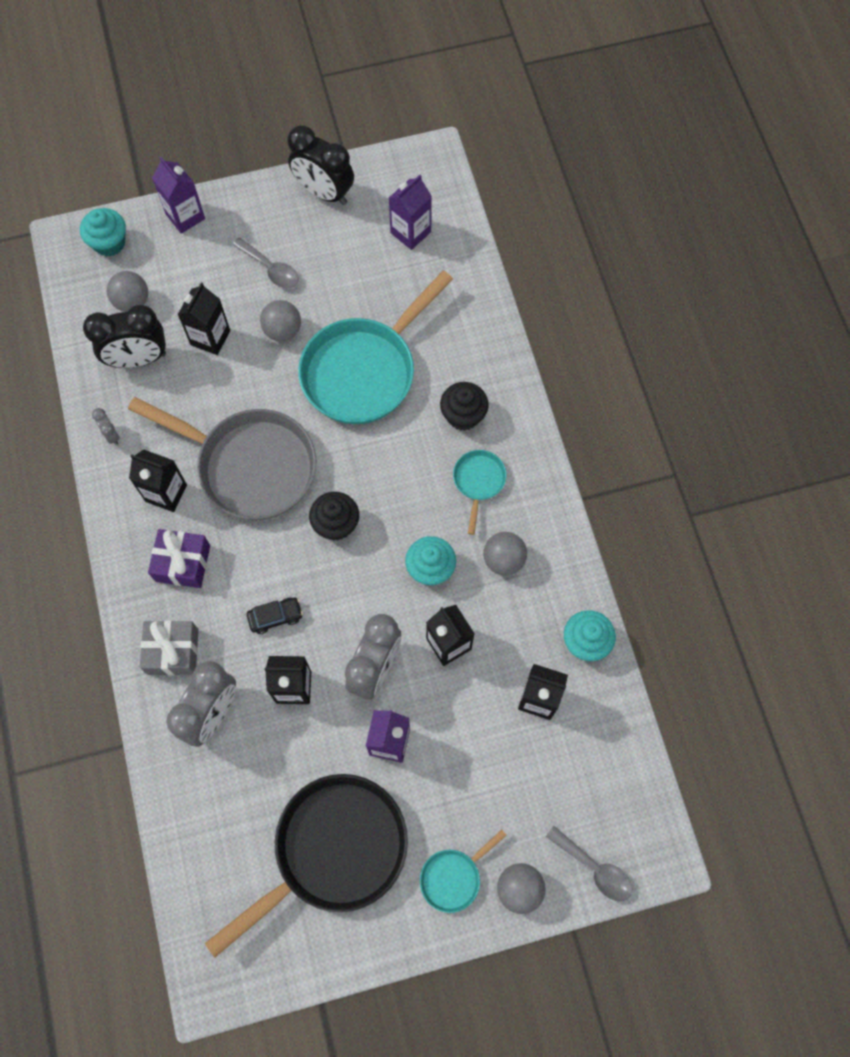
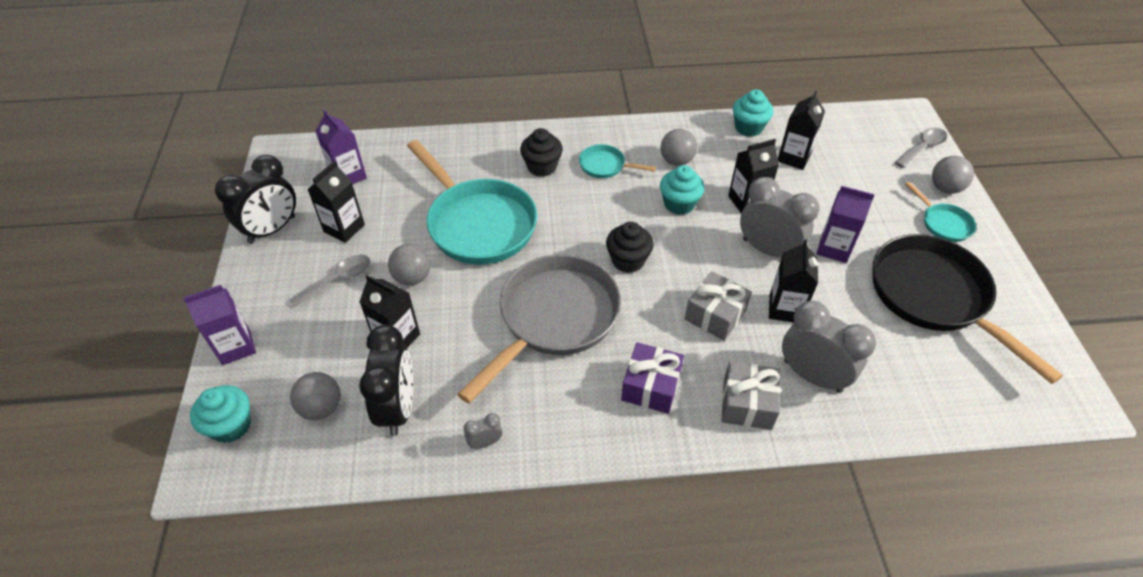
camera: 80 degrees left, 20 degrees down
(166, 493) = (568, 394): black carton -> black carton (344, 228)
(275, 617) = (715, 315): black car -> grey gift

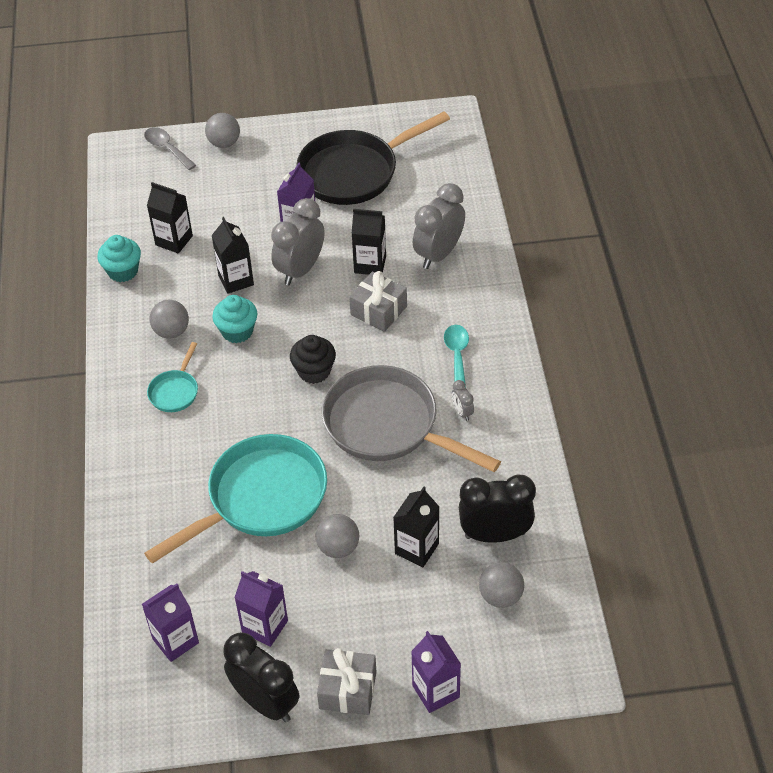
camera: 90 degrees left, 0 degrees up
(231, 425) = (527, 668): turquoise cupcake -> none
(338, 280) = (342, 616): grey spoon -> none
(344, 228) = (265, 626): black carton -> purple carton
(485, 442) = (523, 466): grey clock -> grey clock (462, 412)
(542, 167) = (172, 448): black cupcake -> none
(650, 386) = (457, 355): purple gift -> turquoise spoon
(747, 404) = (469, 295): grey gift -> grey gift (348, 690)
(943, 223) = (269, 152): turquoise pan -> none

